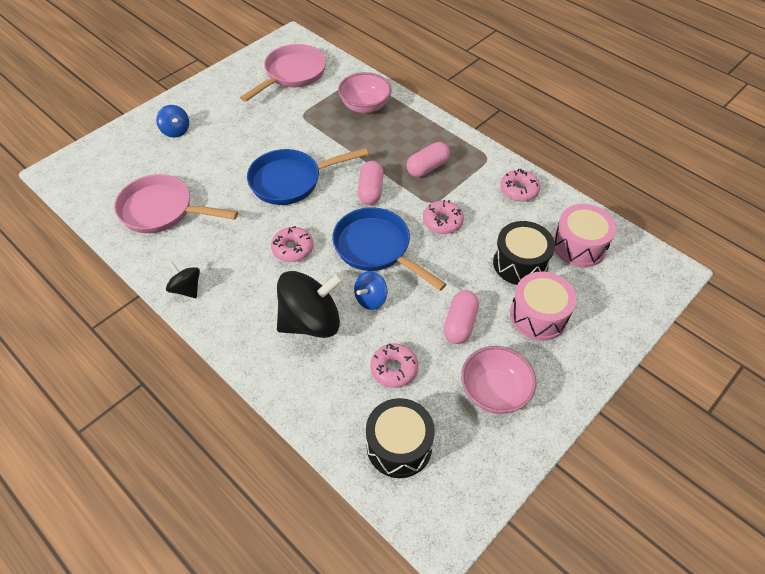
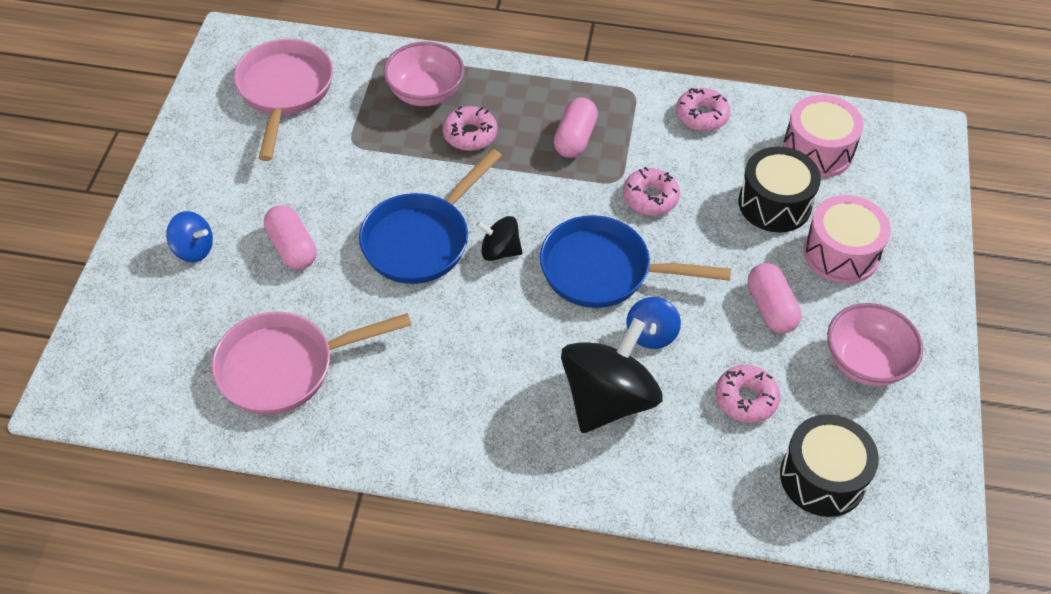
camera: 35 degrees left, 0 degrees up
(186, 289) = (419, 448): black spinning top -> black spinning top (500, 251)
(293, 248) = (504, 324): pink donut -> pink donut (470, 134)
(370, 191) = (533, 202): pink capsule -> pink capsule (292, 248)

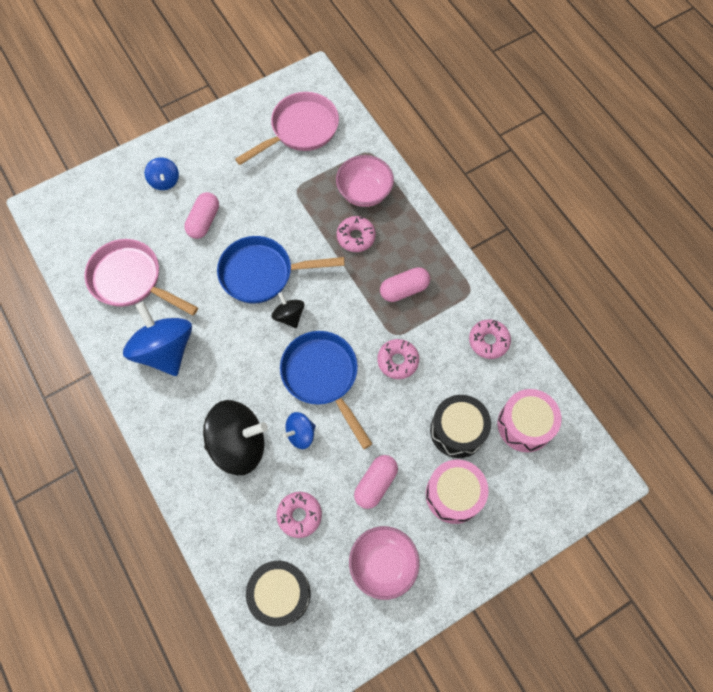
camera: 50 degrees right, 15 degrees up
(415, 393) = (165, 350): none -> blue spinning top

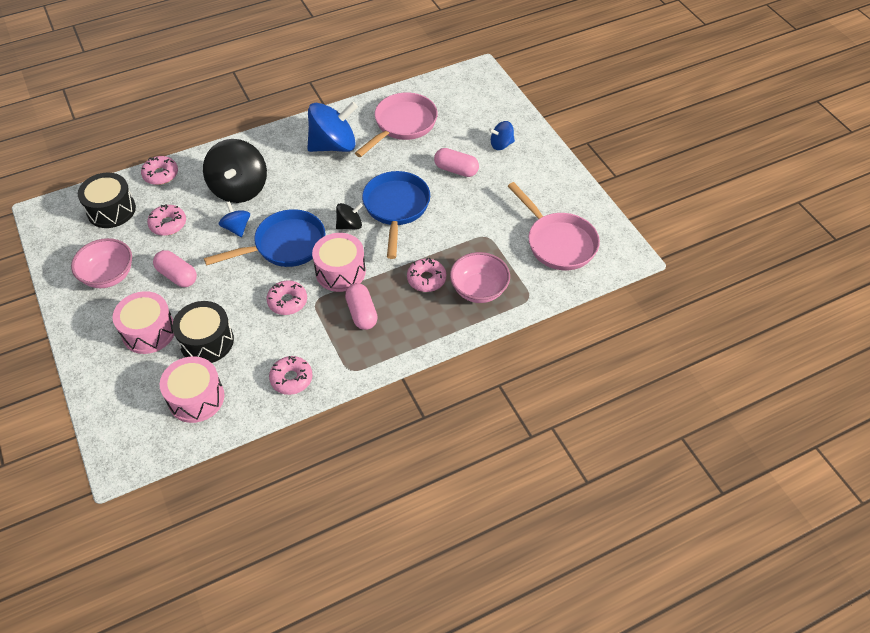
camera: 95 degrees right, 15 degrees down
(217, 547) = (161, 174): none -> pink donut
(354, 316) = (340, 271): none -> pink drum

